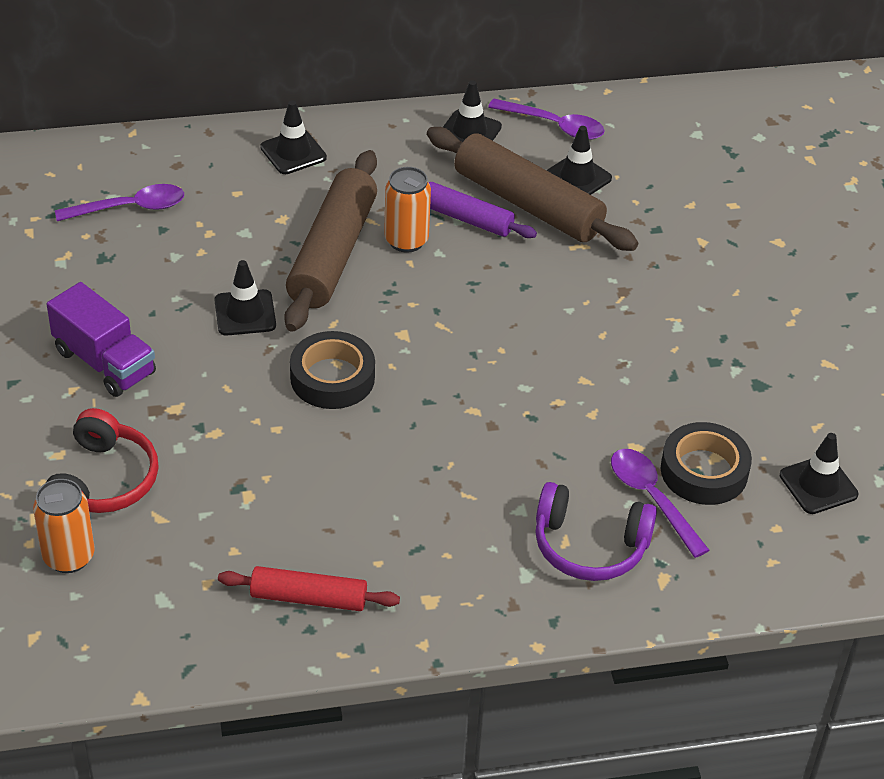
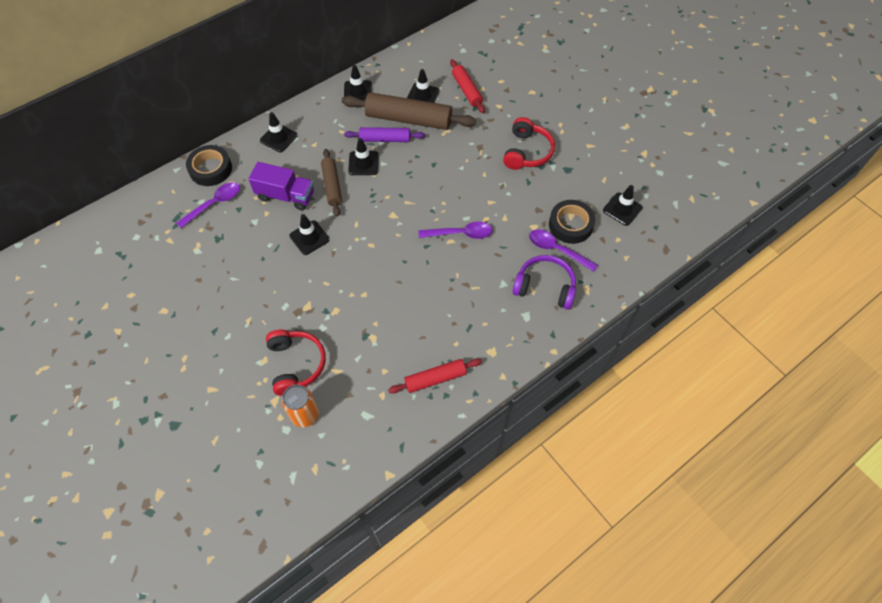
camera: 25 degrees left, 15 degrees up
(104, 362) = (255, 297): purple truck -> purple truck (286, 196)
(332, 253) = (332, 186): brown rolling pin -> brown rolling pin, size x0.58
(332, 378) = (374, 254): black tape -> black tape (211, 169)
(406, 240) = (363, 163): orange can -> black traffic cone
(554, 126) = (395, 72): purple spoon -> purple spoon (460, 234)
(590, 545) = (545, 287): purple headphones -> purple headphones turned 150 degrees counterclockwise
(661, 197) = (467, 90): none -> red rolling pin
(703, 330) = (526, 152): none -> red headphones

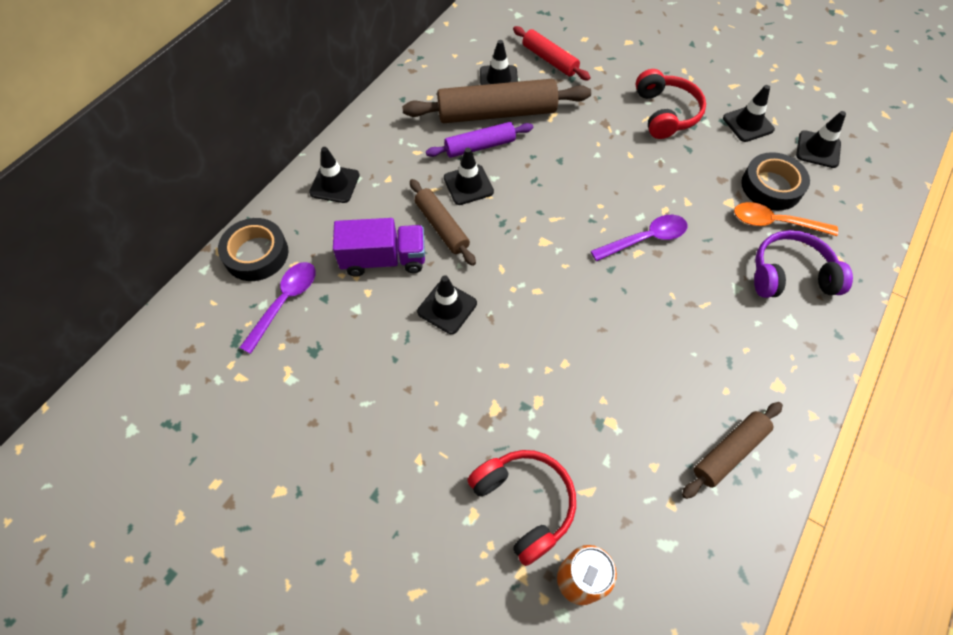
camera: 20 degrees left, 0 degrees up
(358, 91) = (412, 96): black traffic cone -> black traffic cone (748, 124)
(435, 378) = (729, 452): red rolling pin -> brown rolling pin
(557, 250) = (775, 223): purple spoon -> orange spoon

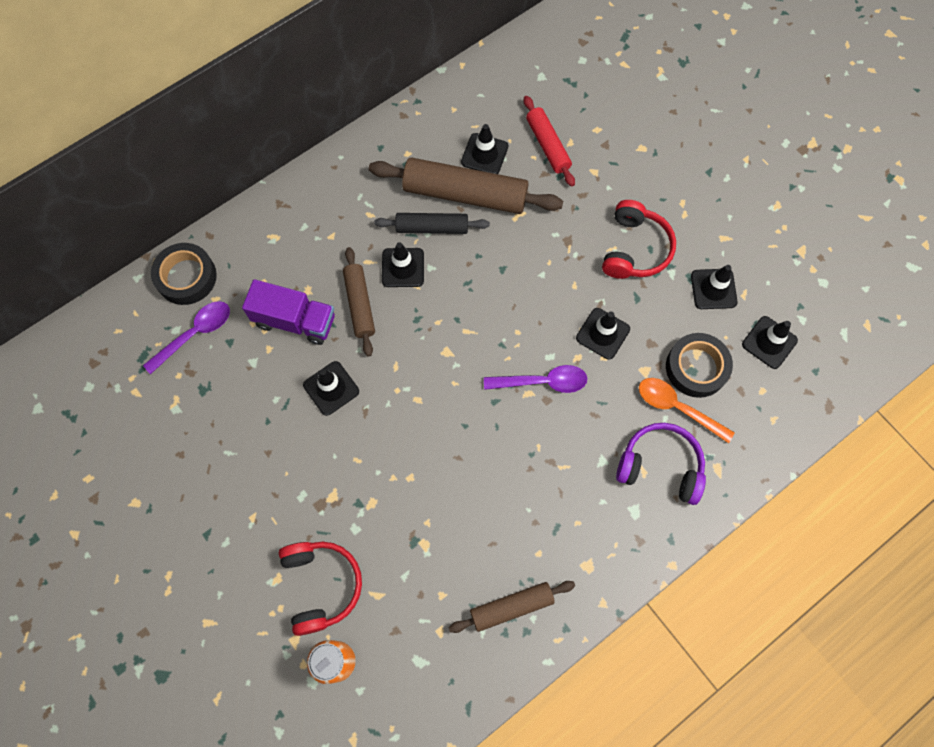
camera: 20 degrees right, 10 degrees up
(334, 184) = (280, 225): black traffic cone -> black traffic cone (602, 333)
(480, 146) = (432, 227): purple rolling pin -> black rolling pin

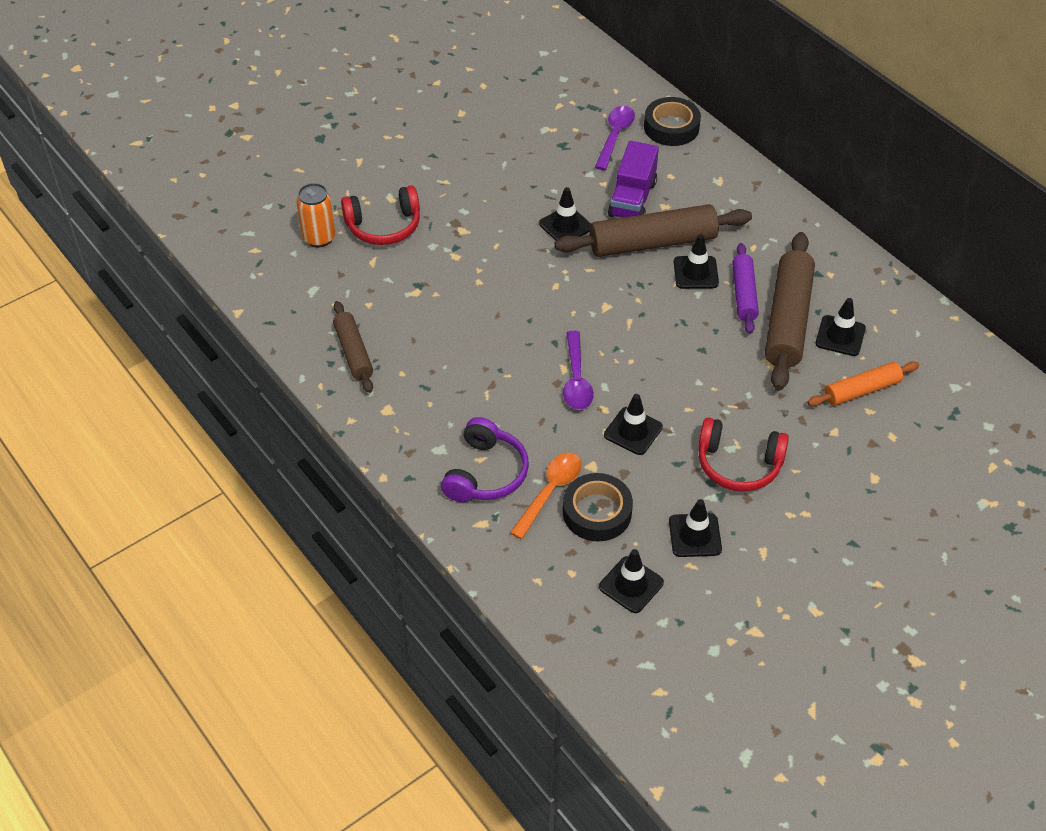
camera: 90 degrees right, 20 degrees down
(195, 334) = (615, 136): purple spoon -> purple spoon turned 120 degrees counterclockwise
(359, 304) = (652, 242): brown rolling pin -> brown rolling pin, size x1.73
(432, 227) = (744, 294): black rolling pin -> purple rolling pin
(548, 145) = (861, 390): red rolling pin -> orange rolling pin

